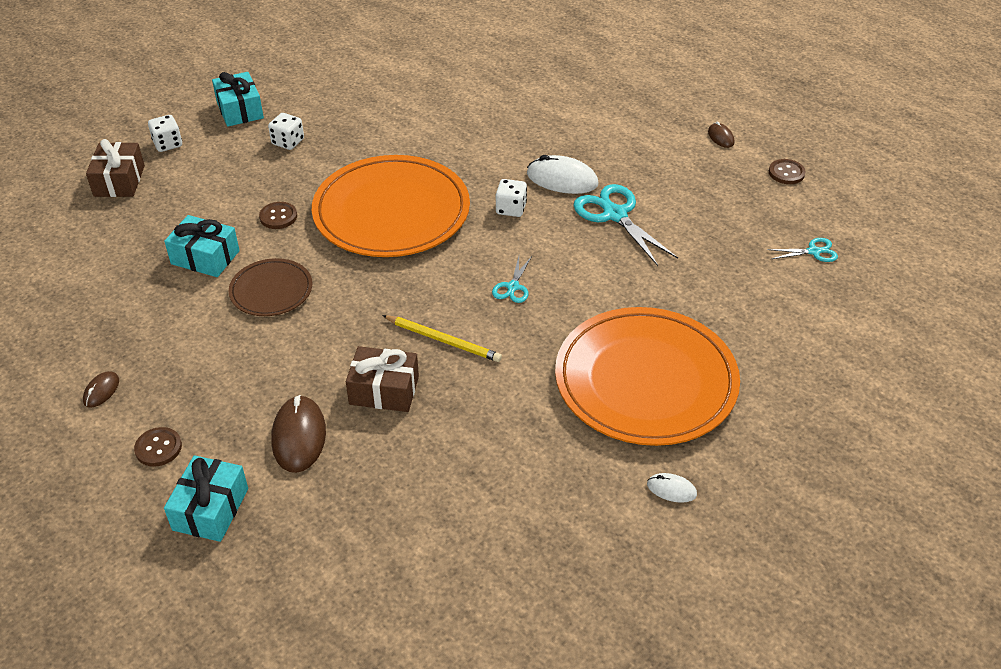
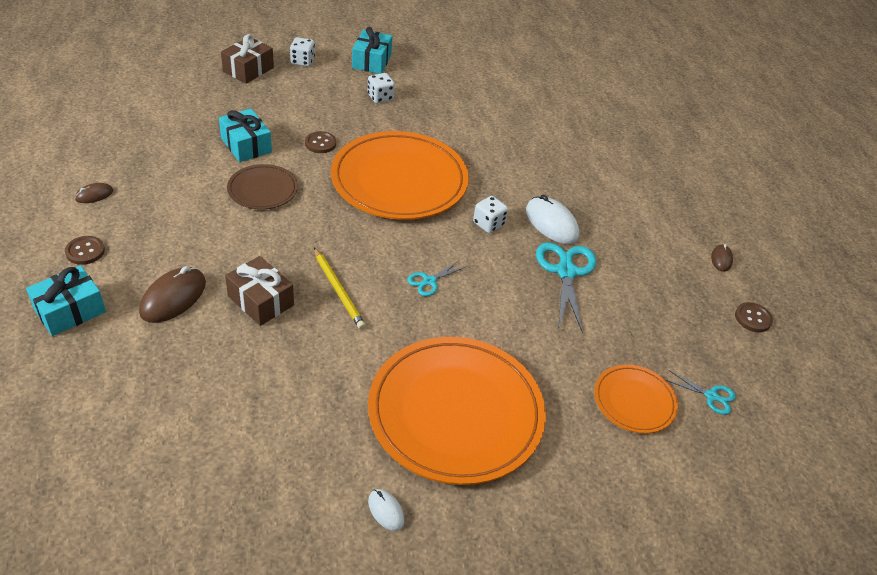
camera: 30 degrees right, 0 degrees up
(765, 289) = (634, 401): none -> orange plate

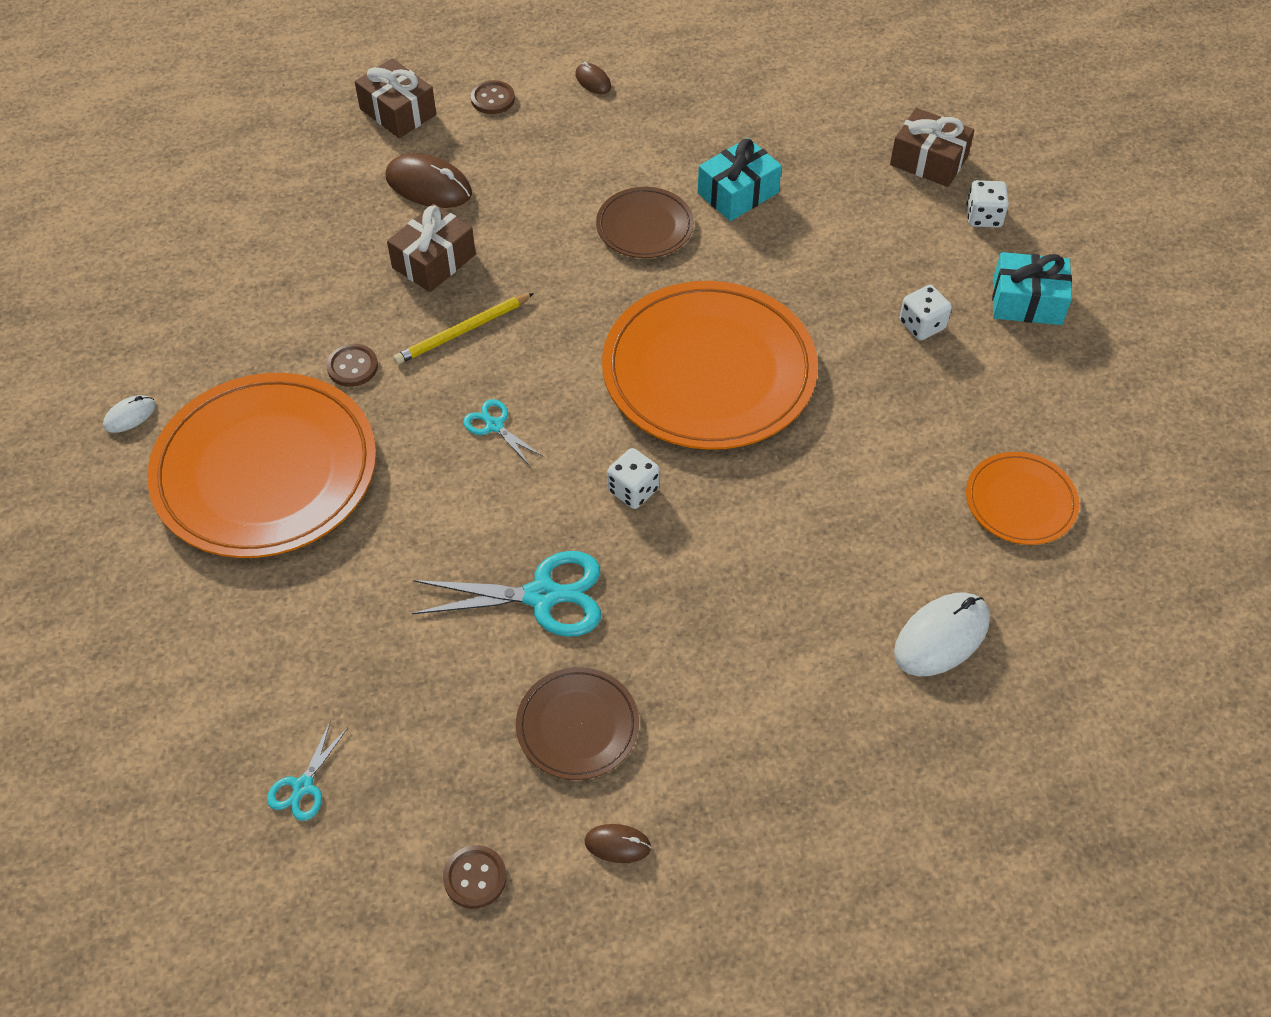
camera: 90 degrees right, 10 degrees up
(70, 311) = (398, 112): turquoise gift -> brown gift
(320, 143) = (770, 270): brown button -> brown button (352, 367)
(551, 223) = (655, 576): white mouse -> white mouse (941, 637)
(634, 401) = (290, 678): orange plate -> orange plate (1020, 501)
(653, 266) = (577, 726): none -> brown plate

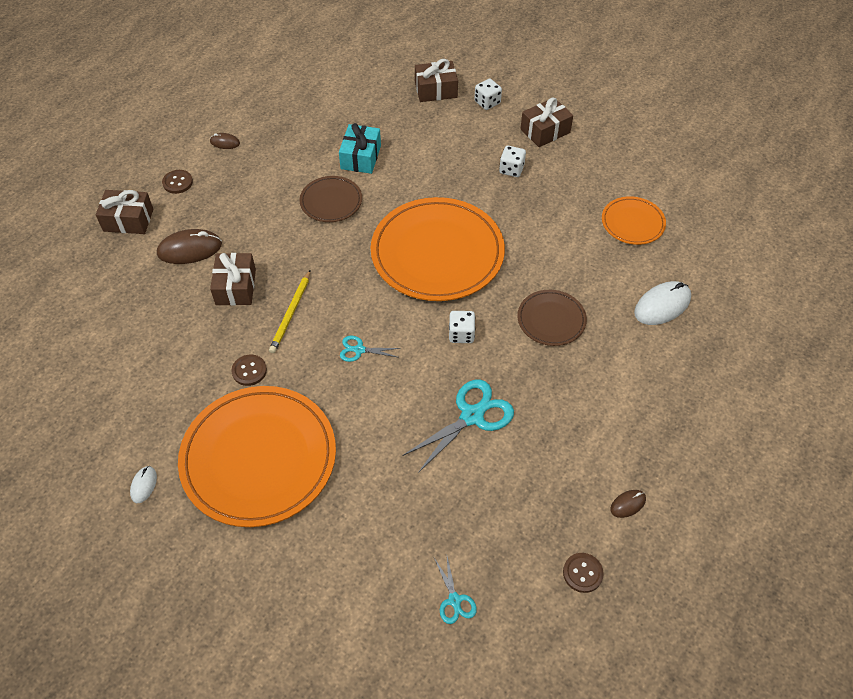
camera: 40 degrees left, 0 degrees up
(577, 726) = (553, 464): brown plate -> brown plate (551, 320)
(941, 637) = (662, 305): white mouse -> white mouse turned 45 degrees clockwise
(1027, 302) = (545, 131): turquoise gift -> brown gift

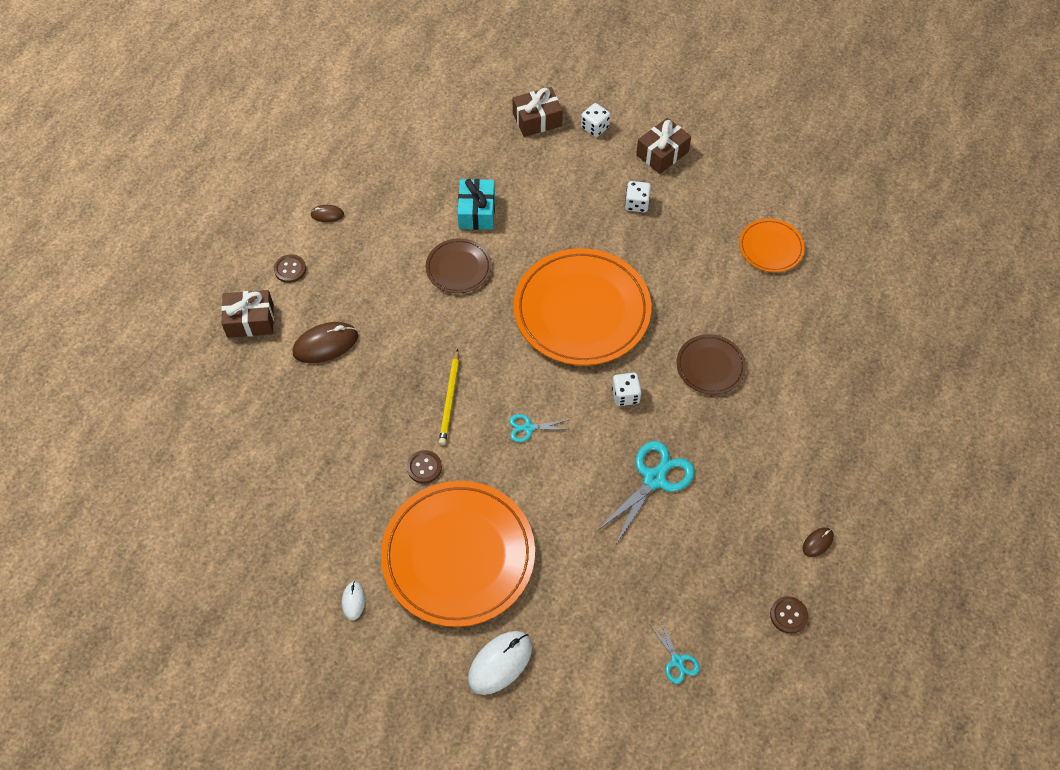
camera: 10 degrees left, 5 degrees up
(235, 287) = (385, 379): brown gift -> none
(662, 305) = (815, 334): white mouse -> white mouse (500, 663)

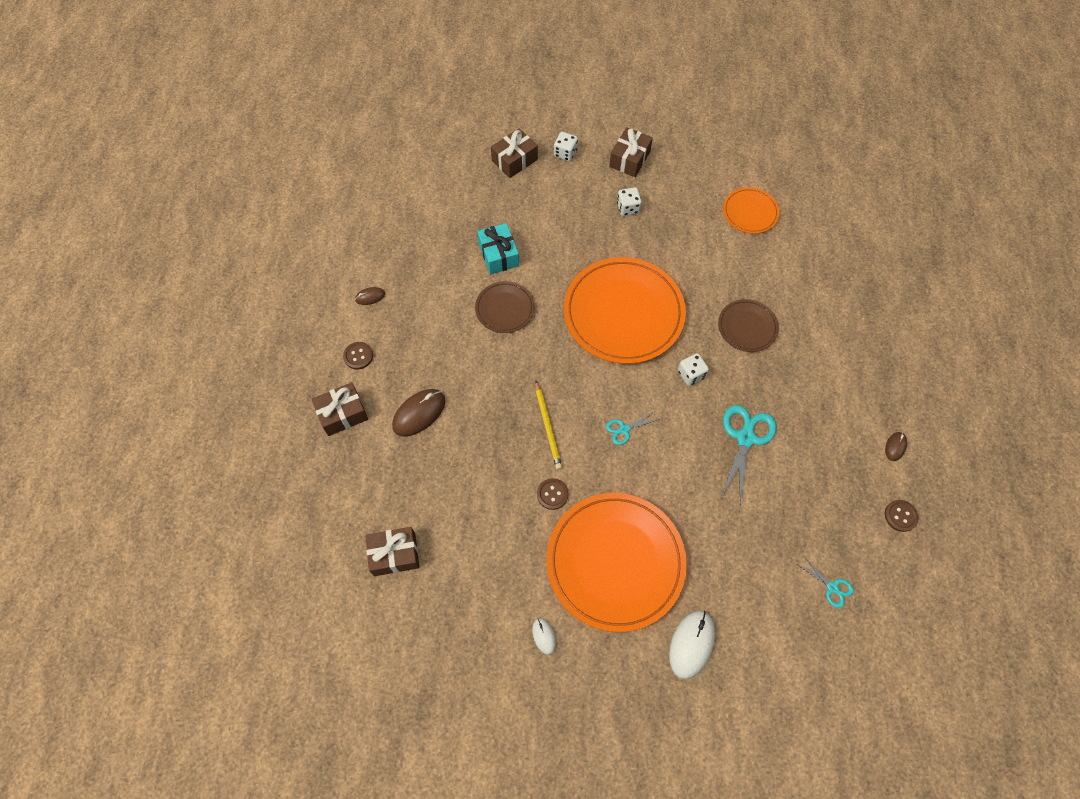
camera: 20 degrees left, 5 degrees up
(242, 472) = (394, 554): none -> brown gift

